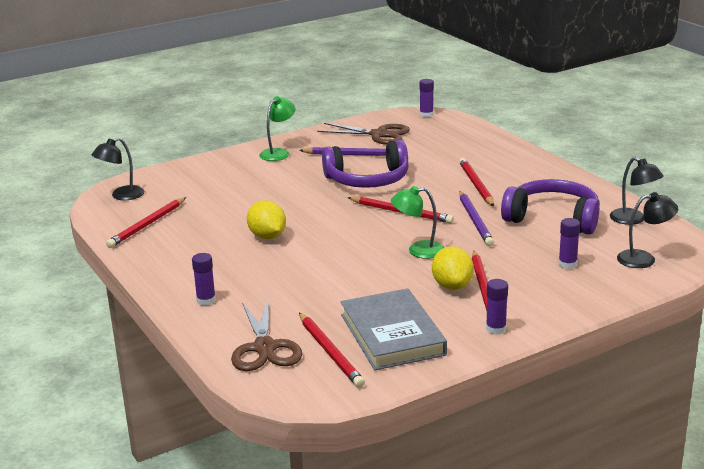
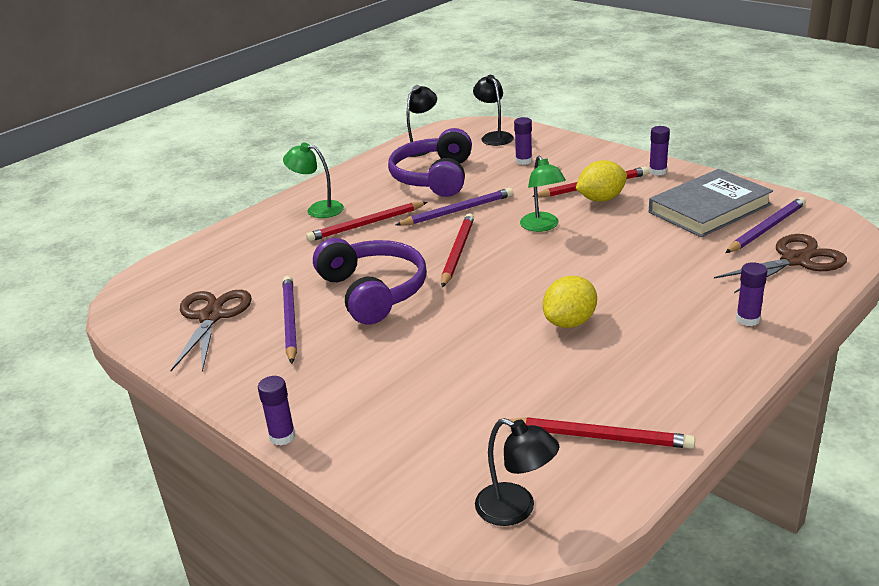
camera: 105 degrees left, 5 degrees up
(278, 153) = (292, 389): green lamp -> green lamp (318, 209)
(330, 352) = (766, 228): red pencil -> purple pencil
(426, 114) = (130, 295): purple glue stick -> purple glue stick (282, 436)

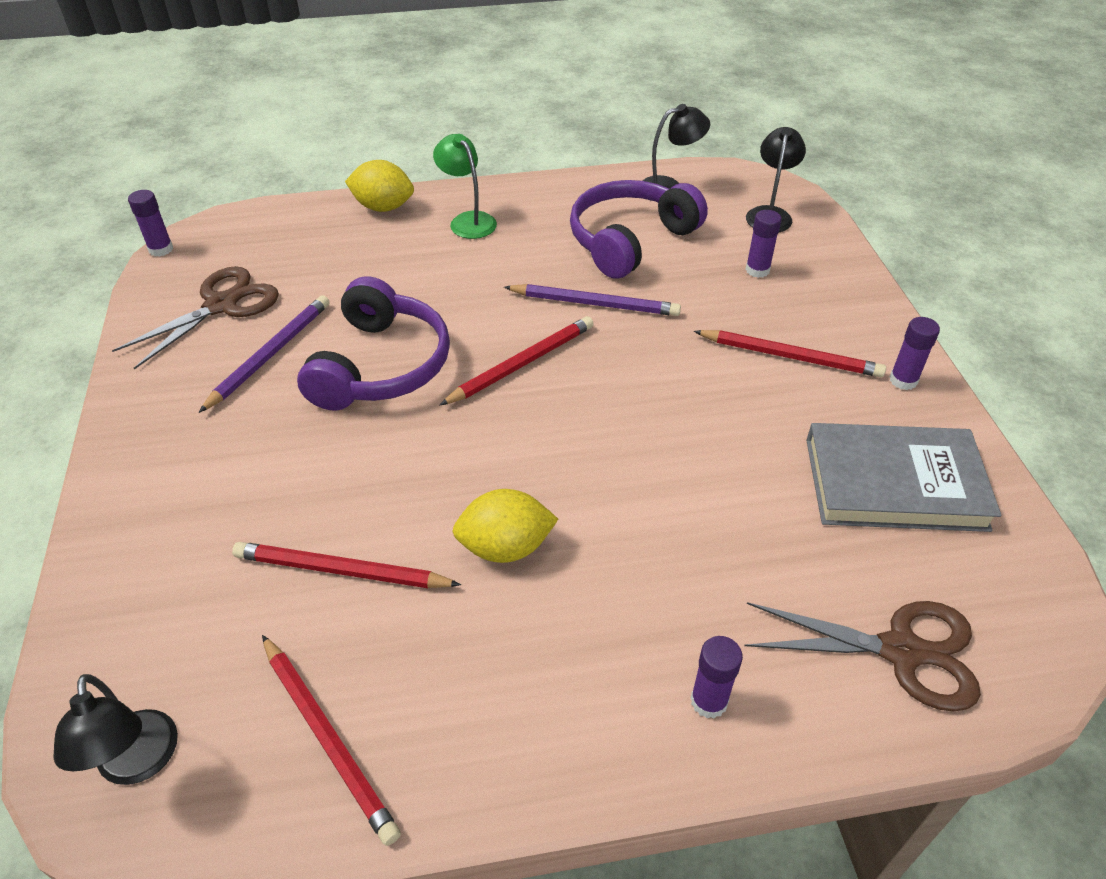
camera: 35 degrees right, 15 degrees up
(282, 436) = (94, 496): purple glue stick -> purple glue stick (161, 249)
(366, 224) = (485, 268): red pencil -> red pencil (342, 571)
(542, 226) = (654, 383): green lamp -> none
(601, 199) = (774, 383): yellow lemon -> yellow lemon (383, 207)
(766, 228) = (930, 568): purple pencil -> none

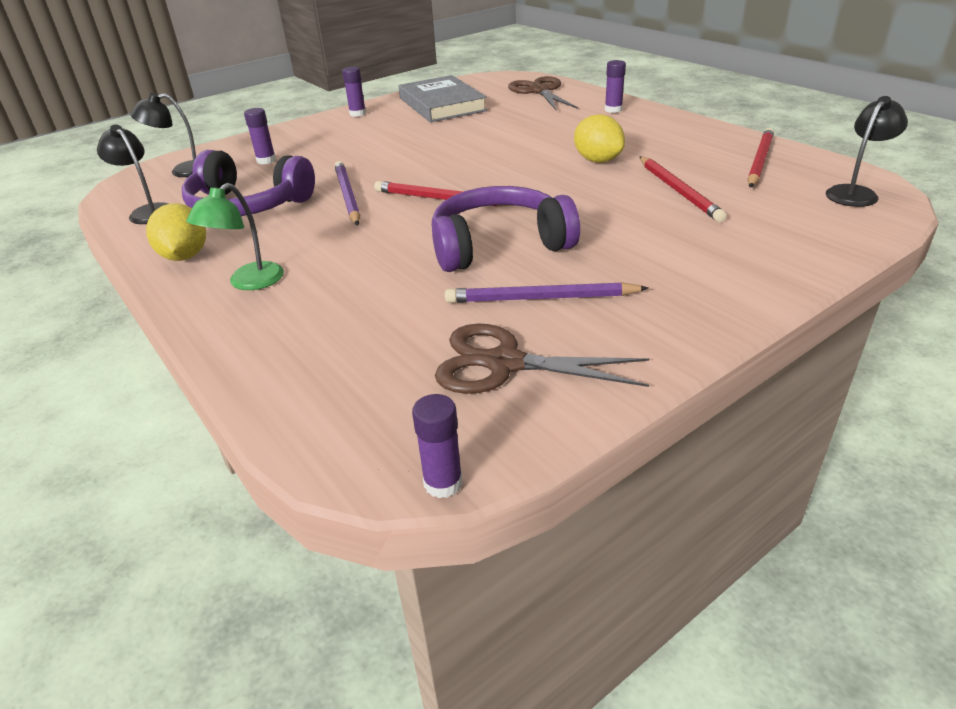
camera: 115 degrees left, 10 degrees down
(383, 207) = (243, 342): yellow lemon -> yellow lemon (185, 256)
(790, 356) = (359, 137): red pencil -> none

